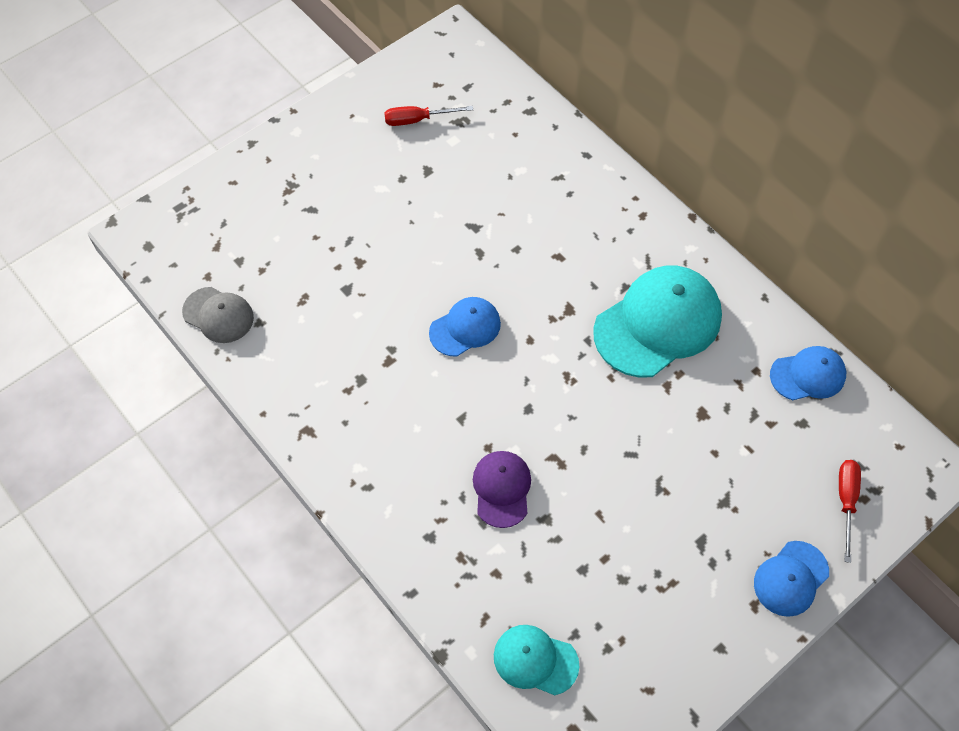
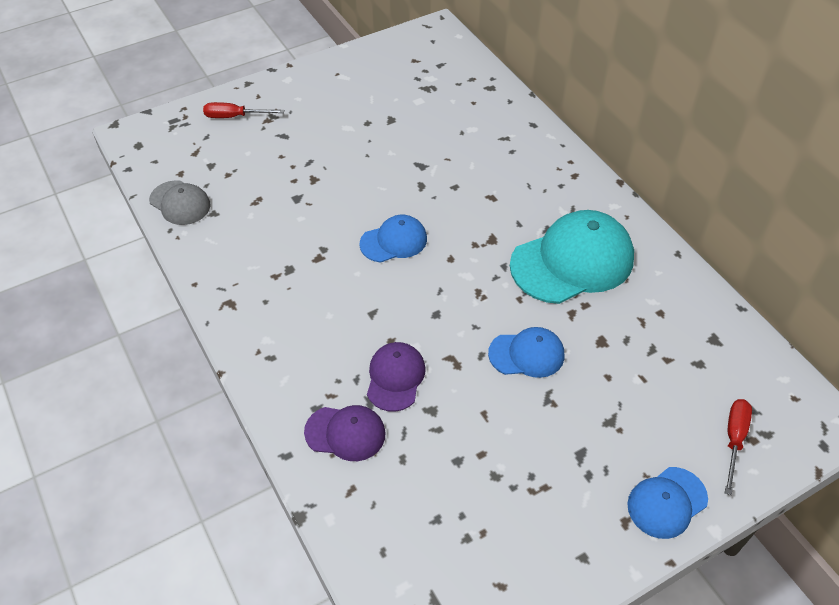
camera: 10 degrees right, 10 degrees down
(417, 120) = (392, 83): red screwdriver -> red screwdriver (235, 116)
(465, 559) = (345, 433): none -> purple cap
(535, 660) = (391, 537): turquoise cap -> none
(808, 375) = (710, 323): blue cap -> blue cap (526, 354)

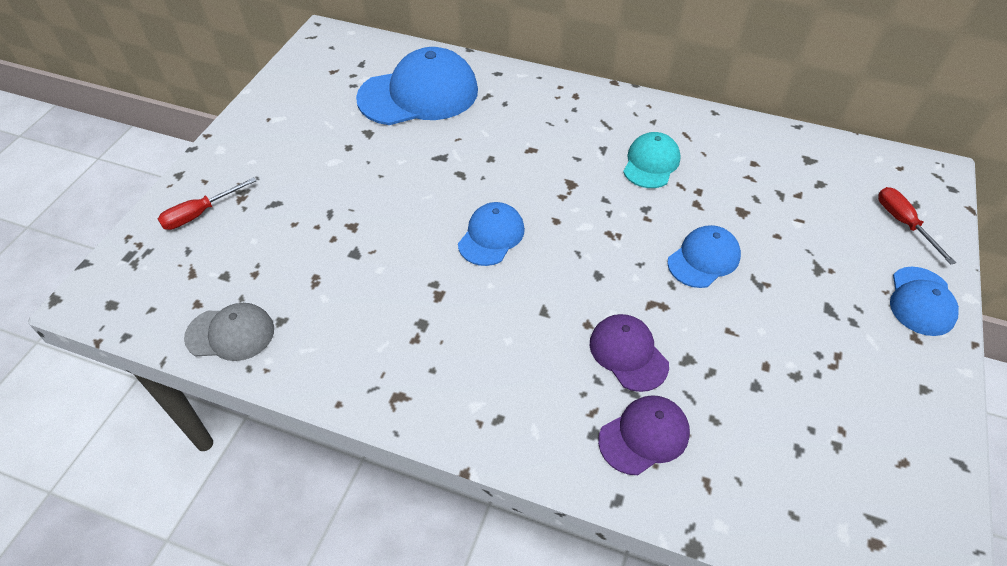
camera: 40 degrees left, 0 degrees up
(456, 110) = (419, 94): none -> blue cap
(572, 261) = (651, 163): turquoise cap -> turquoise cap, size x0.54

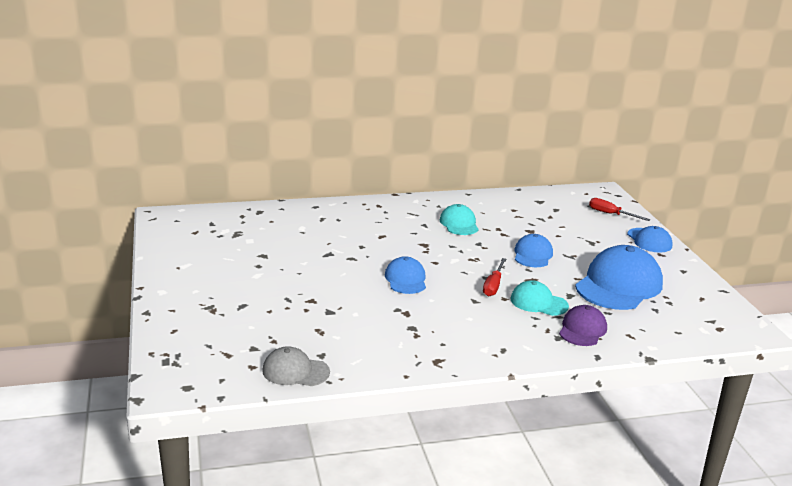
camera: 35 degrees left, 25 degrees down
(200, 214) = (192, 326): red screwdriver -> red screwdriver (493, 285)
(230, 334) = (295, 371): grey cap -> grey cap turned 135 degrees counterclockwise
(419, 94) = (274, 229): blue cap -> blue cap (619, 285)
(628, 354) = (538, 302): purple cap -> turquoise cap

